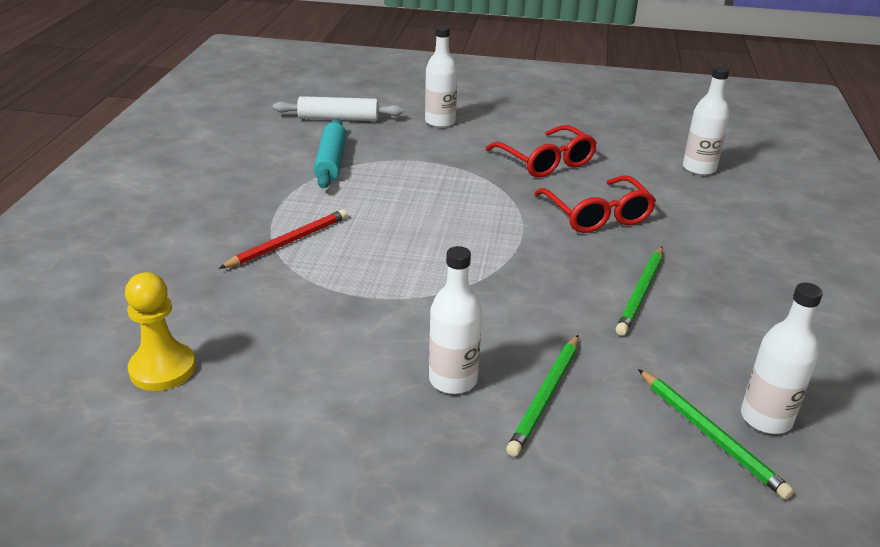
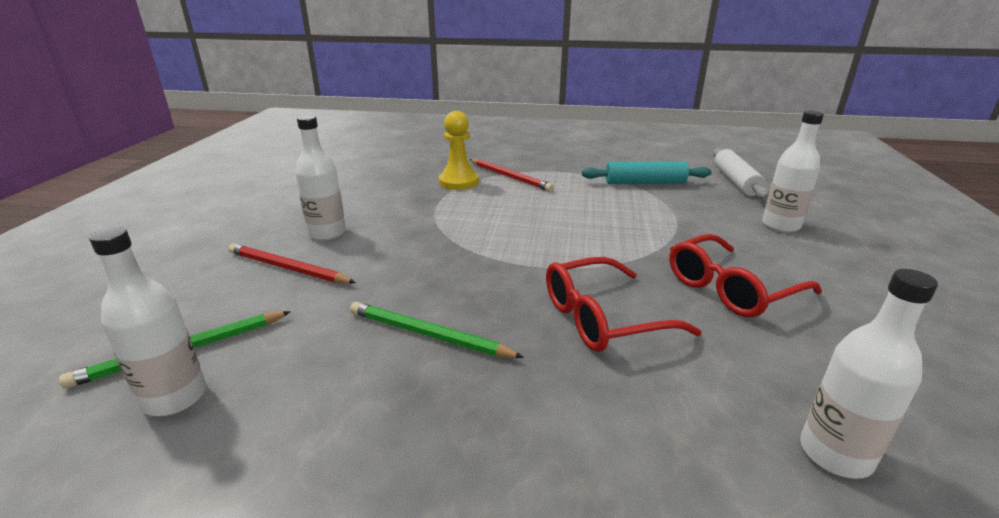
camera: 90 degrees right, 5 degrees down
(162, 369) = (374, 159): yellow pawn -> yellow pawn (458, 182)
(545, 396) = (287, 268): green pencil -> red pencil

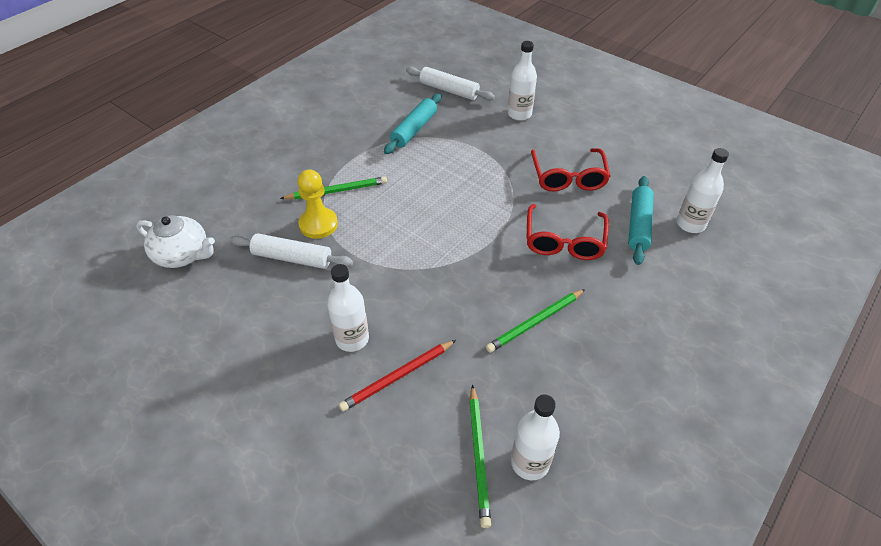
camera: 60 degrees left, 20 degrees up
(375, 152) = (183, 255): none -> white teapot
(407, 184) = (292, 258): none -> white rolling pin
(510, 177) = (337, 191): red pencil -> green pencil
(734, 383) = (638, 225): none -> turquoise rolling pin

